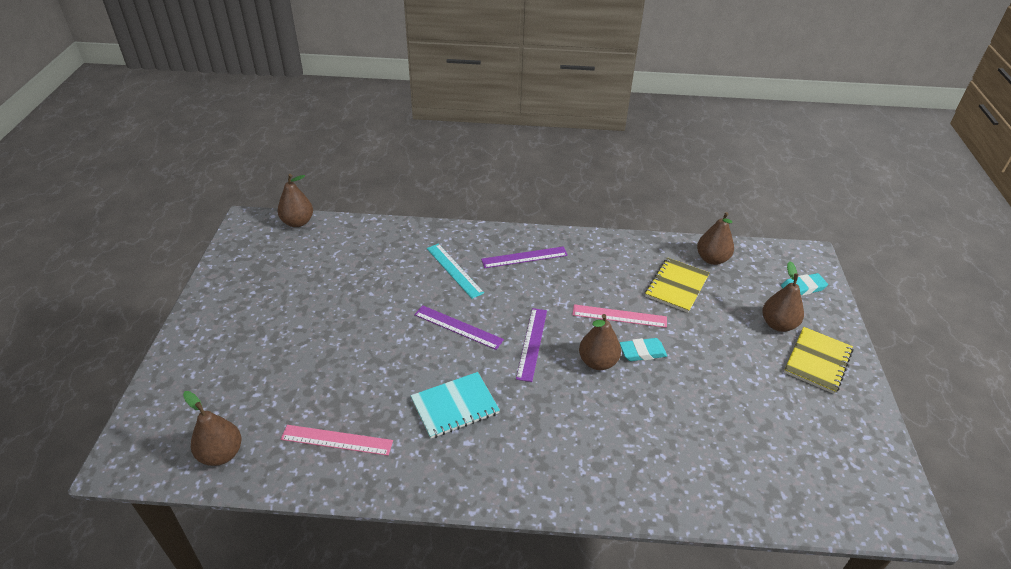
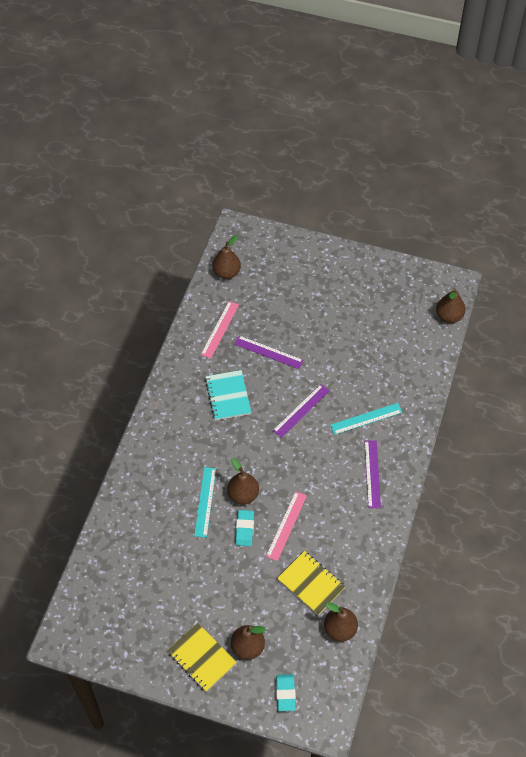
camera: 105 degrees right, 15 degrees up
(531, 343) = (272, 455): purple ruler -> purple ruler (268, 352)
(624, 398) = (205, 502): none -> turquoise ruler

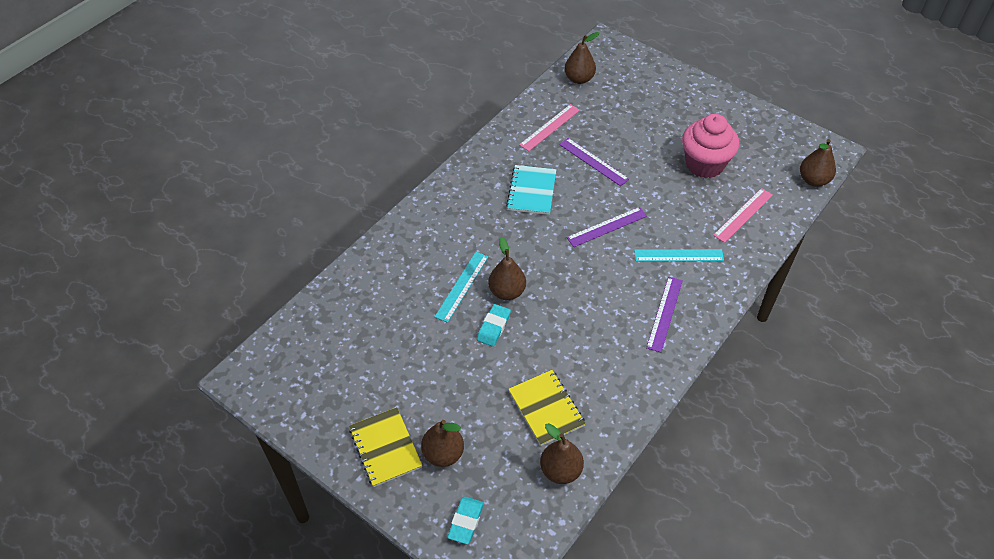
camera: 20 degrees right, 5 degrees down
(286, 525) = (542, 337): pink ruler -> pink ruler (743, 215)
(359, 327) = (704, 164): none -> pink cupcake

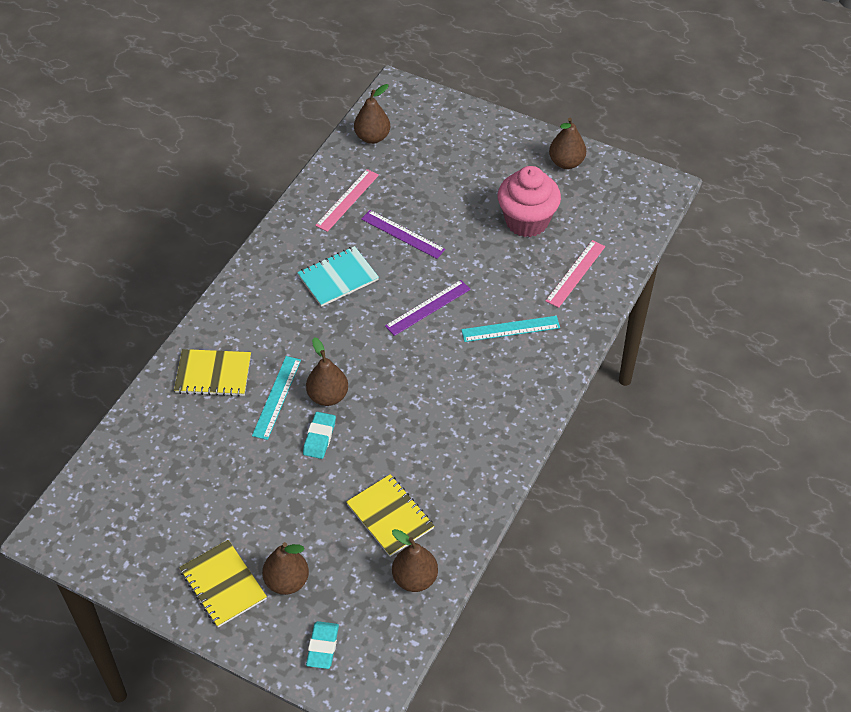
camera: 10 degrees left, 0 degrees up
(410, 258) = (213, 374): none -> yellow notebook
(531, 191) = (338, 278): turquoise notebook -> turquoise notebook turned 60 degrees clockwise
(664, 313) = (503, 395): purple ruler -> none
(813, 180) = (647, 223): brown pear -> brown pear (566, 162)

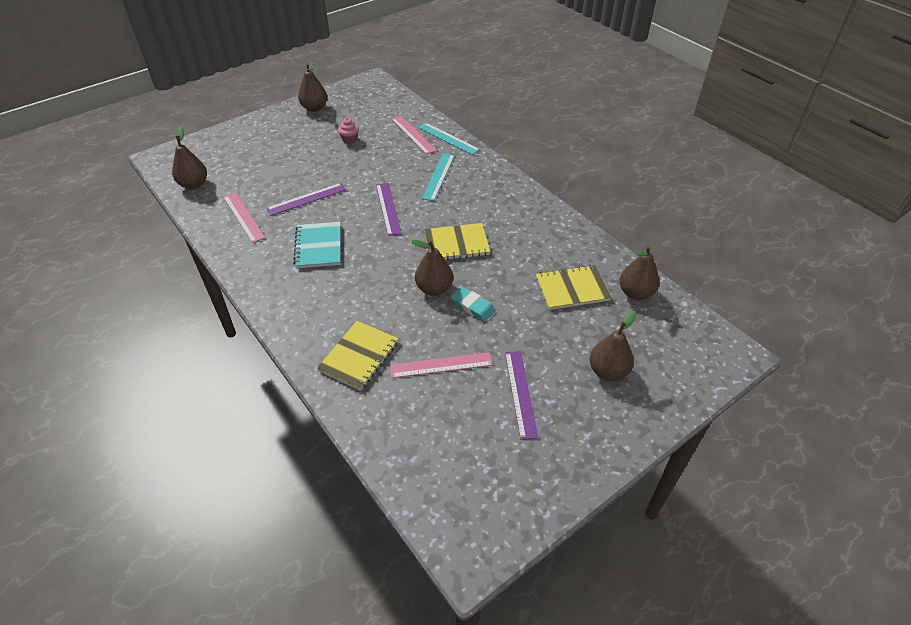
camera: 65 degrees left, 5 degrees down
(223, 584) = (594, 418): yellow notebook -> yellow notebook (456, 244)
(226, 515) = (520, 393): none -> purple ruler
(231, 440) = (441, 365): none -> pink ruler
(277, 397) = (414, 320): turquoise ruler -> turquoise ruler (448, 138)
(322, 647) = (681, 367): turquoise eraser -> none
(527, 221) = (349, 140): pink cupcake -> pink cupcake, size x0.42

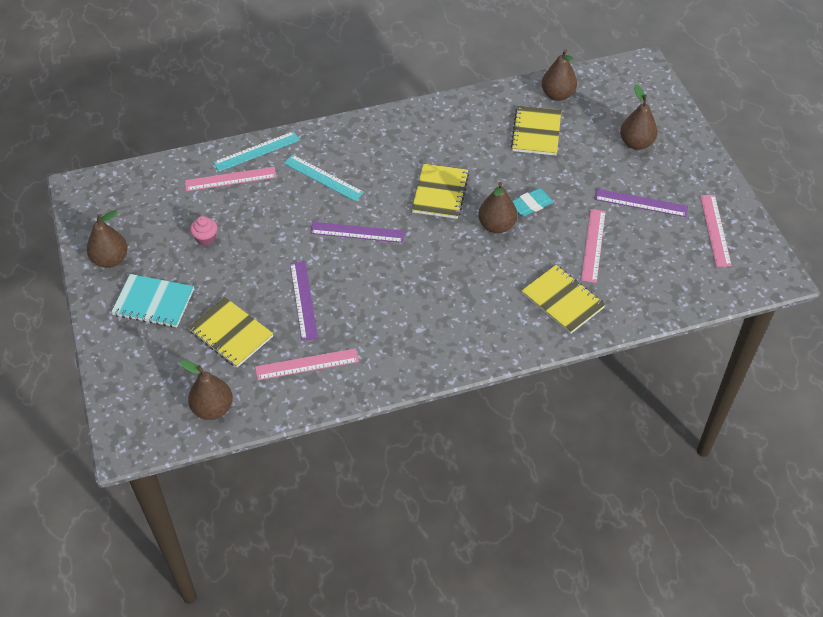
camera: 70 degrees left, 5 degrees up
(264, 174) = (231, 333): none -> yellow notebook
(318, 246) = (392, 303): turquoise notebook -> turquoise notebook (153, 302)
(514, 473) = (715, 230): none -> pink ruler

